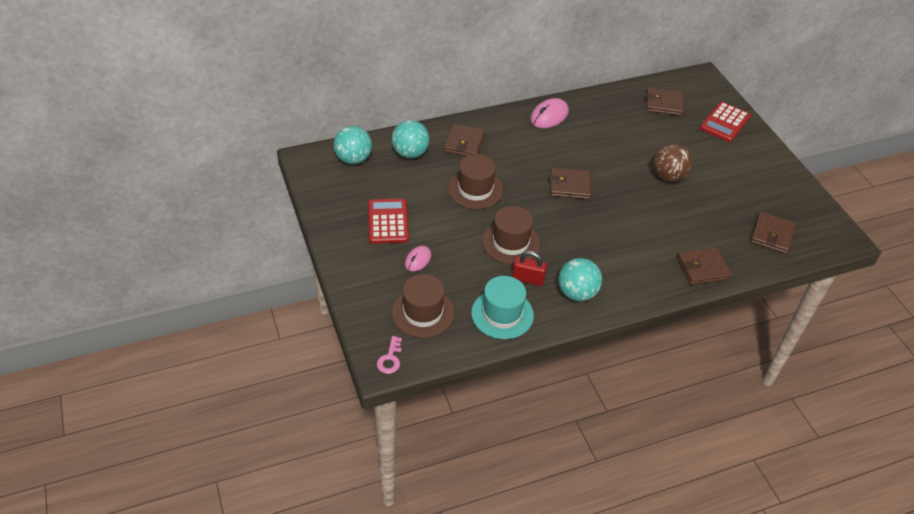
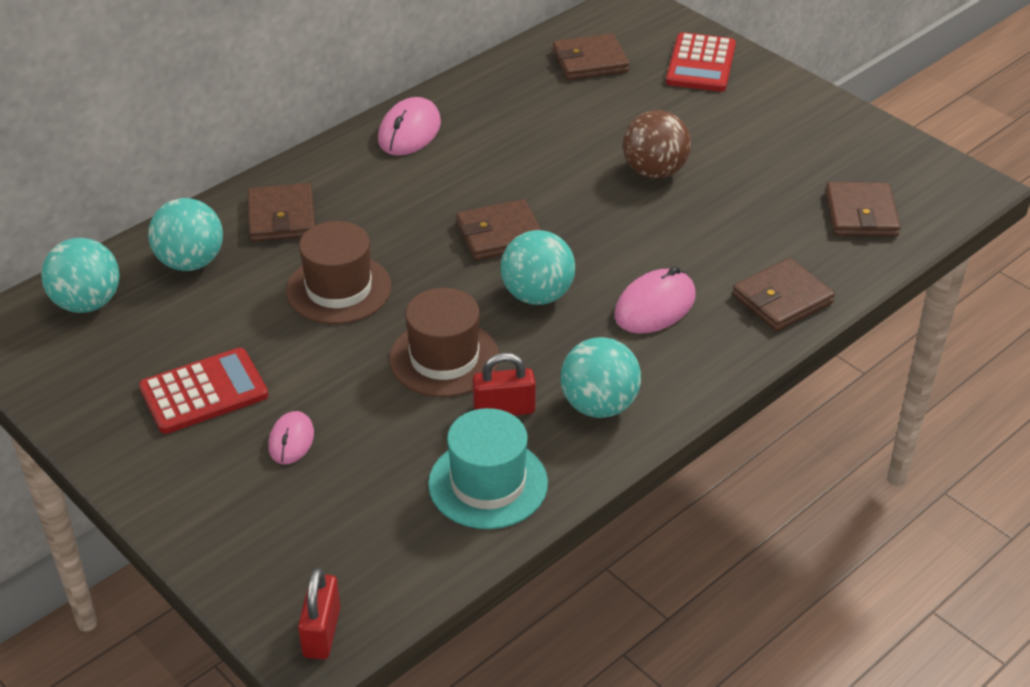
camera: 20 degrees left, 5 degrees down
(388, 221) = (204, 392): red calculator -> red calculator turned 90 degrees clockwise
(390, 359) = (322, 632): pink key -> red padlock
(423, 312) = (344, 529): brown hat -> none
(573, 225) = (537, 295): none -> turquoise ball
(632, 250) = (655, 306): none -> pink mouse

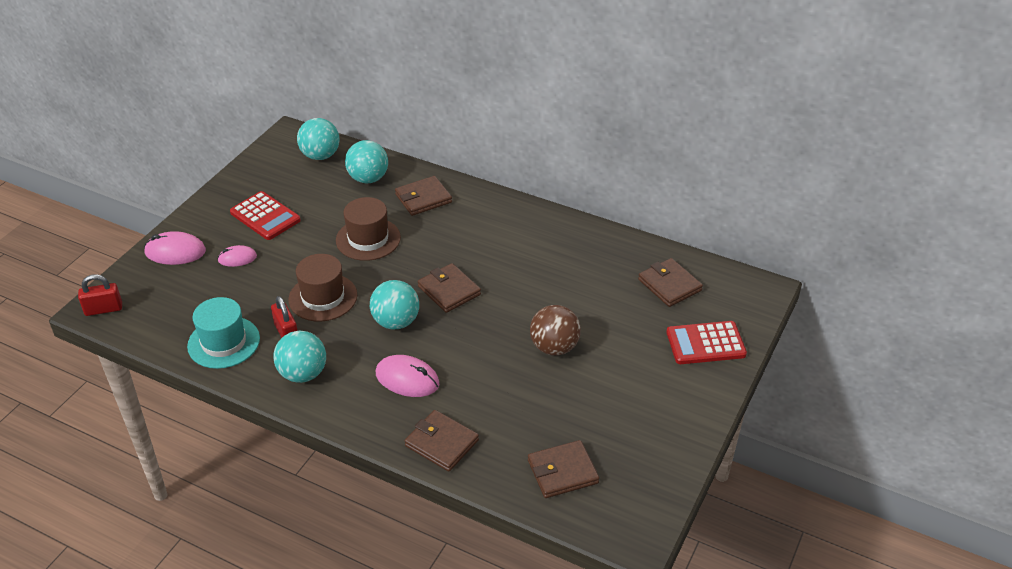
camera: 70 degrees right, 0 degrees up
(409, 132) = (535, 224): pink mouse -> pink mouse (175, 252)

